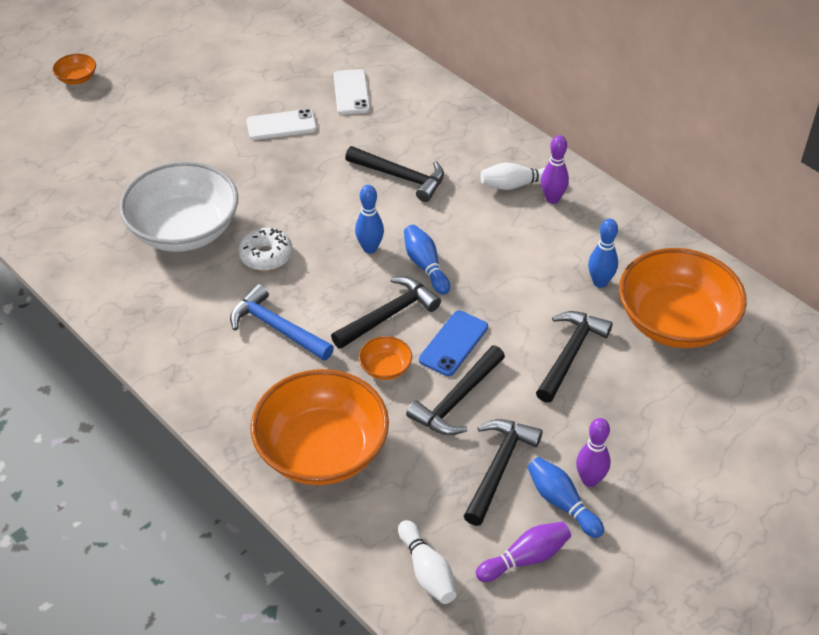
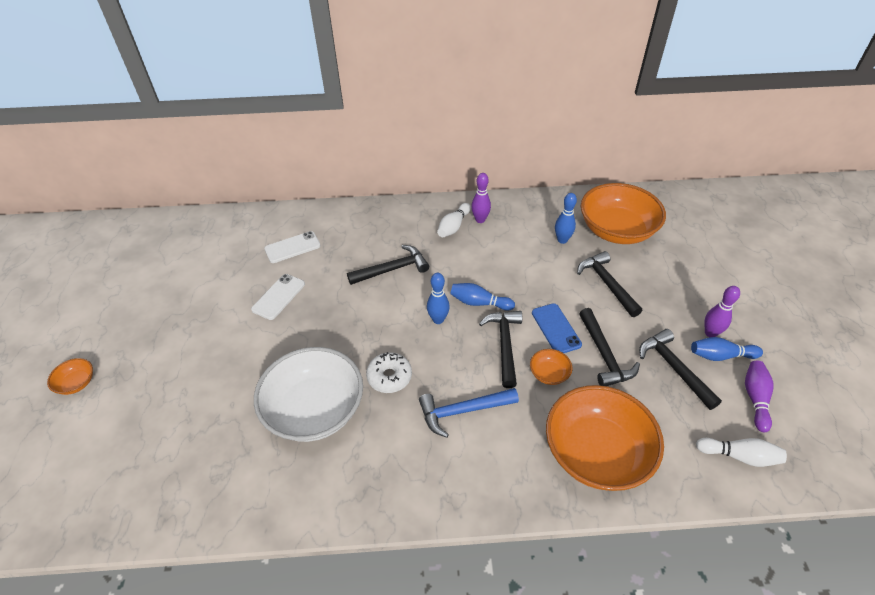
camera: 50 degrees left, 0 degrees up
(351, 92) = (292, 247): white phone -> white phone turned 60 degrees counterclockwise

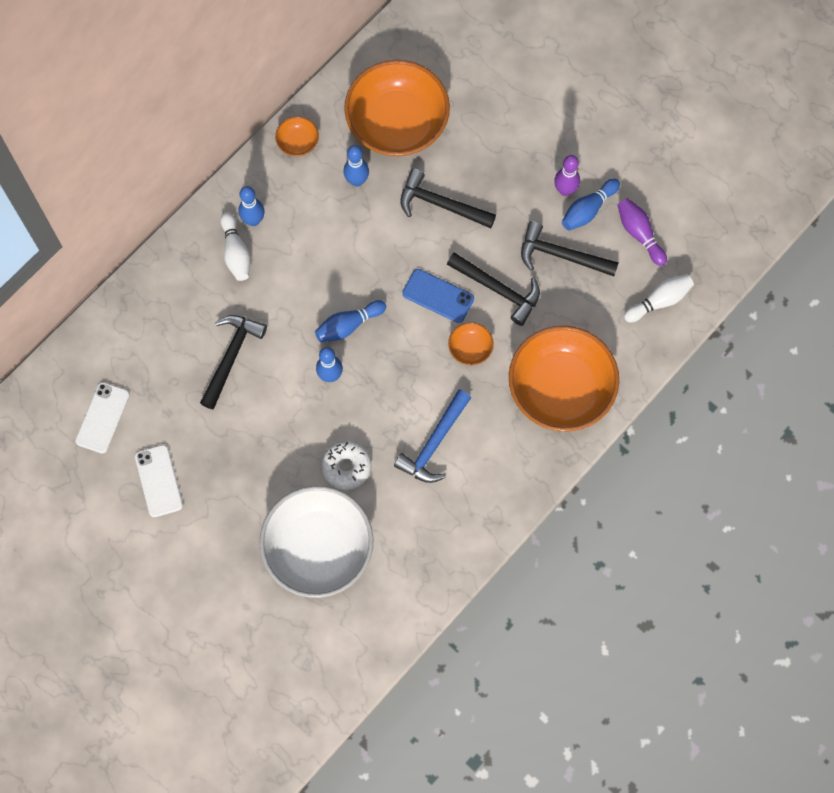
camera: 45 degrees left, 25 degrees up
(77, 383) = (88, 714): orange bowl -> orange bowl (298, 142)
(480, 220) = (253, 220): purple bowling pin -> blue bowling pin
(504, 345) = (410, 351): black hammer -> none

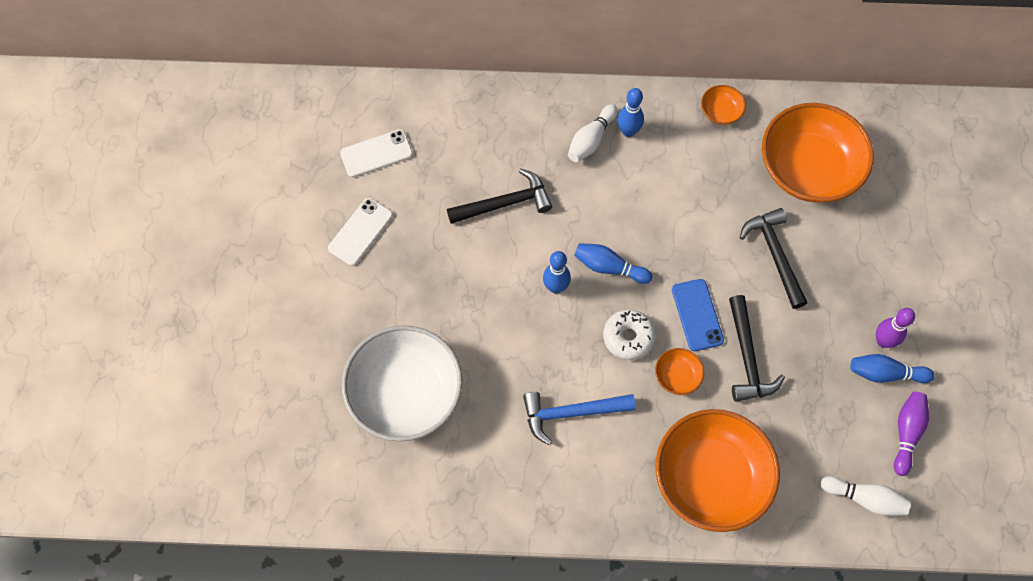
camera: 50 degrees right, 5 degrees down
(346, 467) = (492, 360): white donut -> white donut (628, 337)
(357, 181) = (732, 178): blue bowling pin -> none
(561, 255) = (825, 384): black hammer -> none

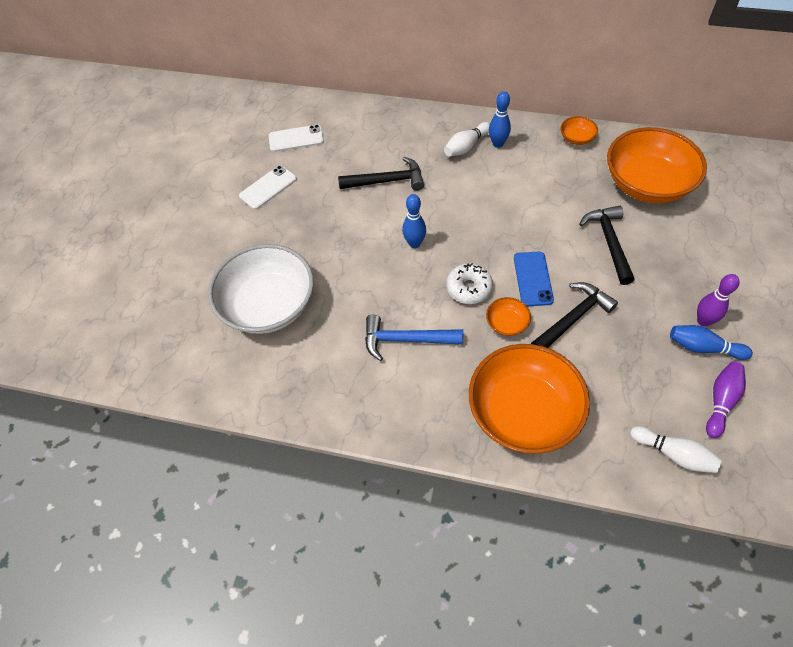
camera: 15 degrees right, 10 degrees down
(609, 267) = (463, 235): blue bowling pin -> none
(747, 358) = (573, 318): black hammer -> black hammer turned 135 degrees counterclockwise

